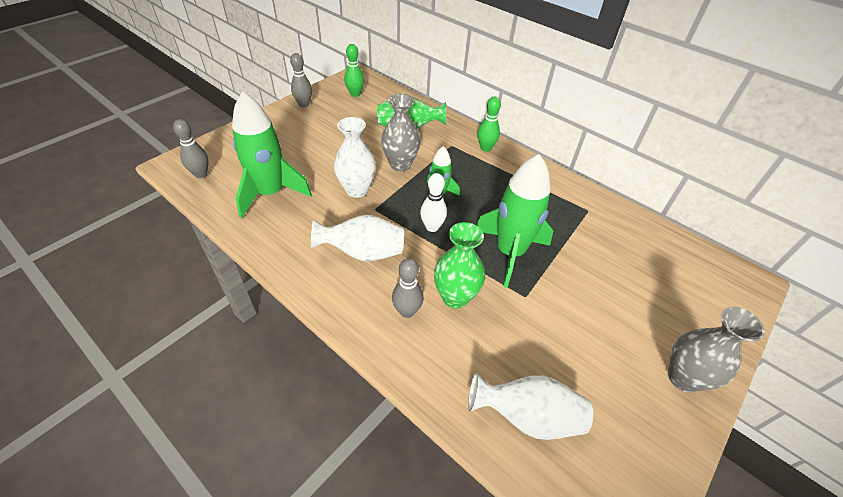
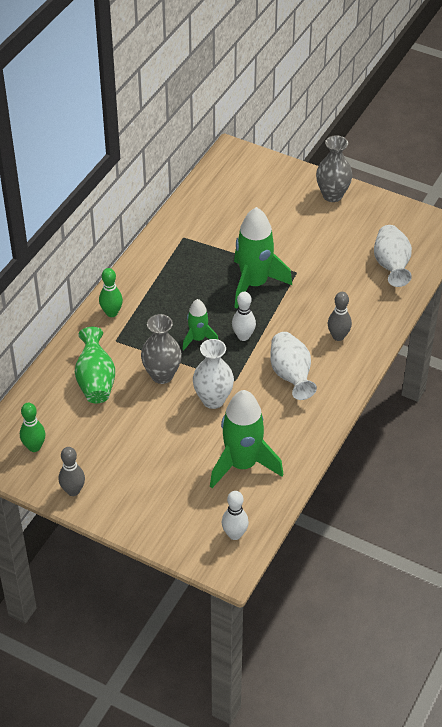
camera: 100 degrees left, 0 degrees up
(201, 174) = (234, 534): grey bowling pin -> white bowling pin
(455, 297) = (313, 311): green vase -> none

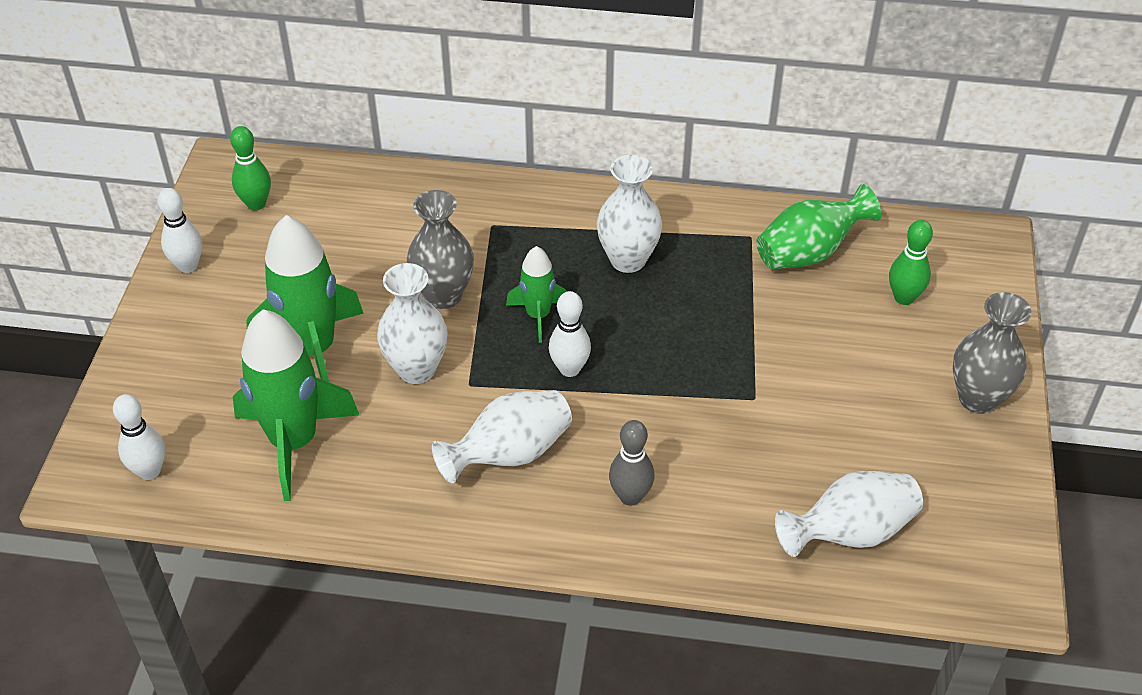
camera: 70 degrees right, 0 degrees up
(73, 491) = (188, 266): grey bowling pin -> white bowling pin
(96, 381) = (402, 228): green vase -> green vase (809, 252)
(111, 313) = (545, 205): green bowling pin -> green bowling pin (904, 297)
(175, 291) = (628, 260): none -> white vase
(254, 284) = (695, 351): green rocket -> green rocket (313, 350)

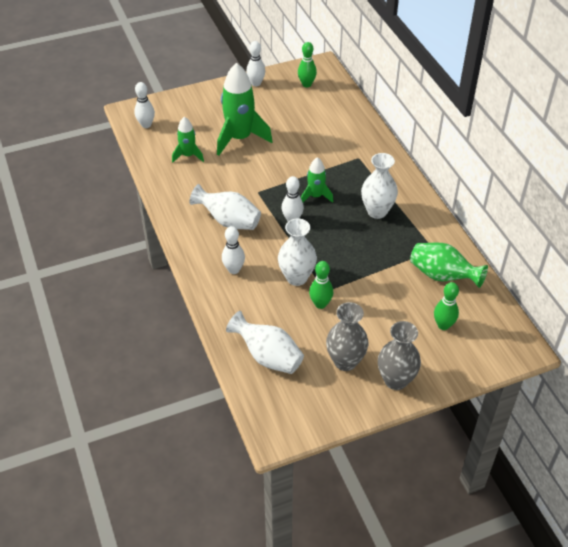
camera: 60 degrees right, 0 degrees up
(294, 442) = (188, 156): green rocket -> green rocket, size x0.54
(416, 369) = (253, 172): white vase -> white vase (296, 277)
(443, 295) = (302, 162): grey vase -> grey vase (345, 361)
(630, 496) = (234, 269): grey bowling pin -> white bowling pin
(778, 417) = (320, 304): none -> green bowling pin

